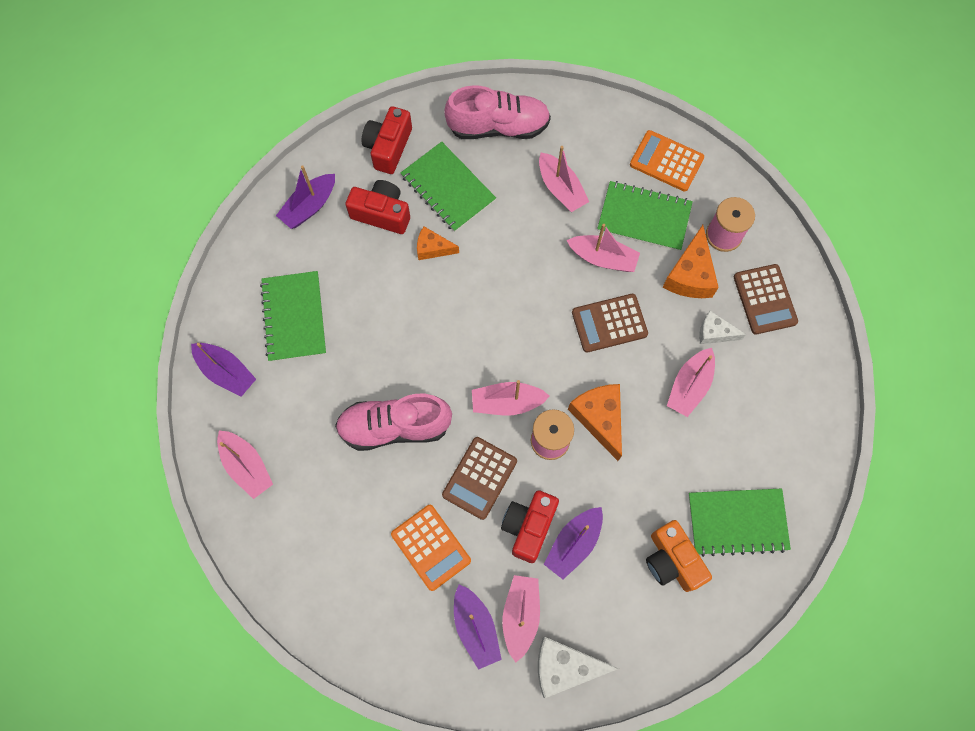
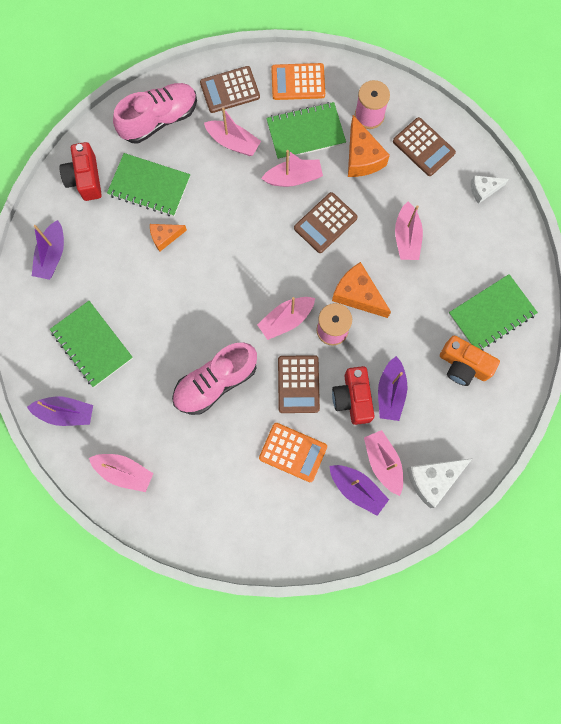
camera: 30 degrees left, 5 degrees up
(382, 213) = (111, 231): red camera -> none
(589, 133) = (230, 90): none -> brown calculator
(714, 332) = (402, 190): white cheese -> white cheese (483, 190)

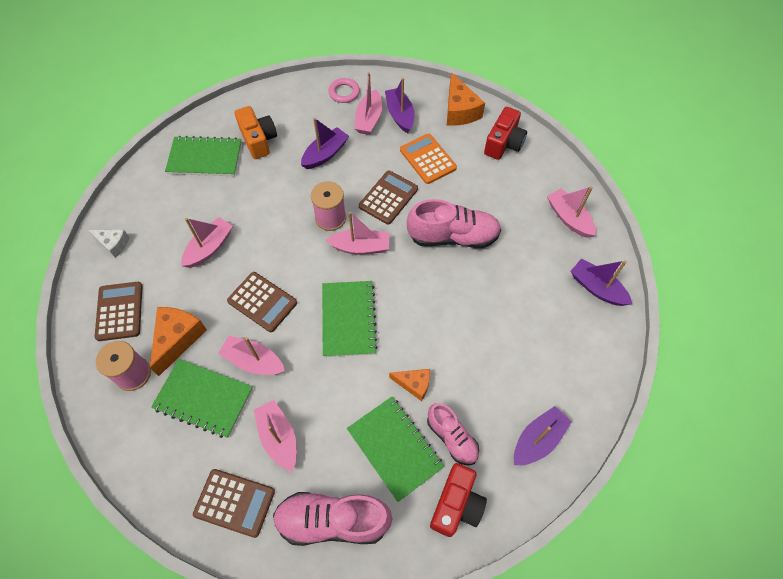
camera: 145 degrees left, 15 degrees down
(92, 344) = (542, 329): green notebook -> green notebook (348, 319)
(114, 218) = (452, 438): none -> pink shoe
(298, 82) = (162, 460): orange calculator -> none
(325, 223) = (262, 302): brown calculator -> brown calculator turned 45 degrees clockwise
(353, 398) = (356, 166): red camera -> red camera (504, 143)
(357, 295) = (288, 230): orange cheese -> orange cheese (459, 110)
(432, 479) = (344, 93): white cheese -> pink ring

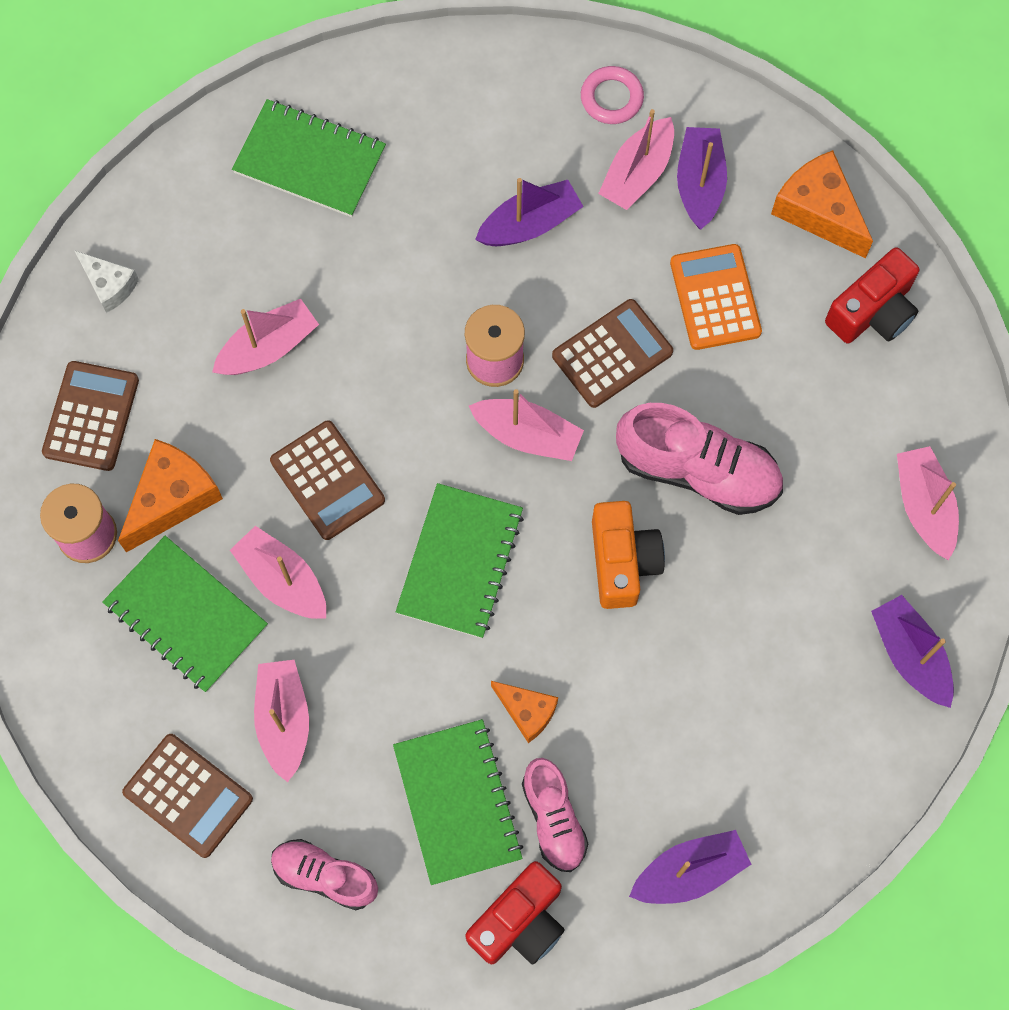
camera: 20 degrees right, 10 degrees up
(258, 140) = (417, 153): orange camera -> orange camera (622, 561)
(333, 521) = (325, 876): pink shoe -> pink shoe, size x0.62
(459, 110) = (818, 211): orange cheese -> orange cheese turned 135 degrees clockwise

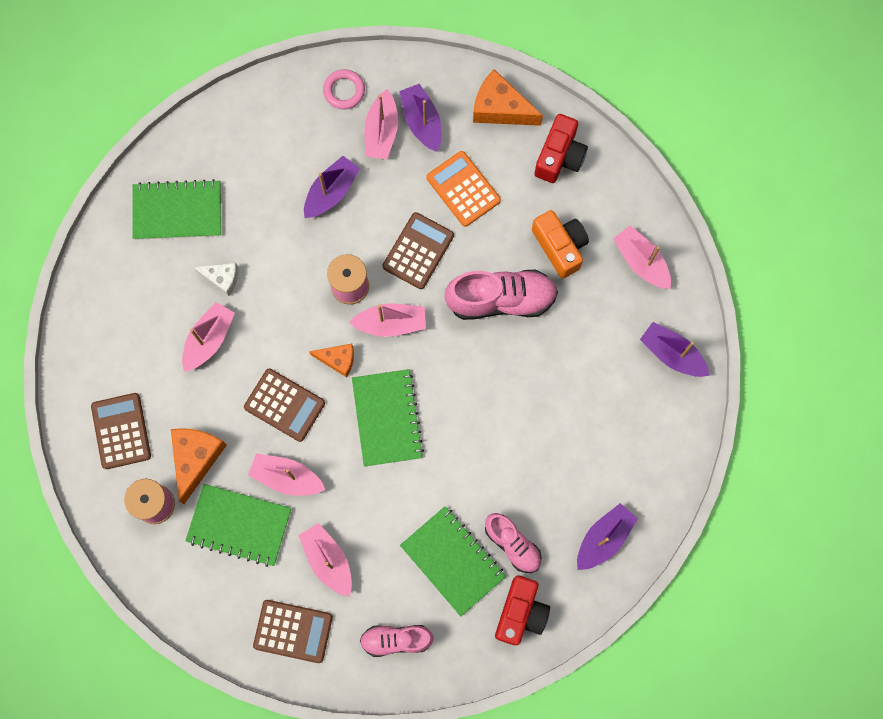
camera: 25 degrees left, 5 degrees up
(109, 285) = (92, 345): white cheese -> white cheese (222, 278)
(527, 711) = (468, 489): orange cheese -> orange cheese (338, 360)
(622, 561) = (482, 374): orange camera -> orange camera (560, 246)

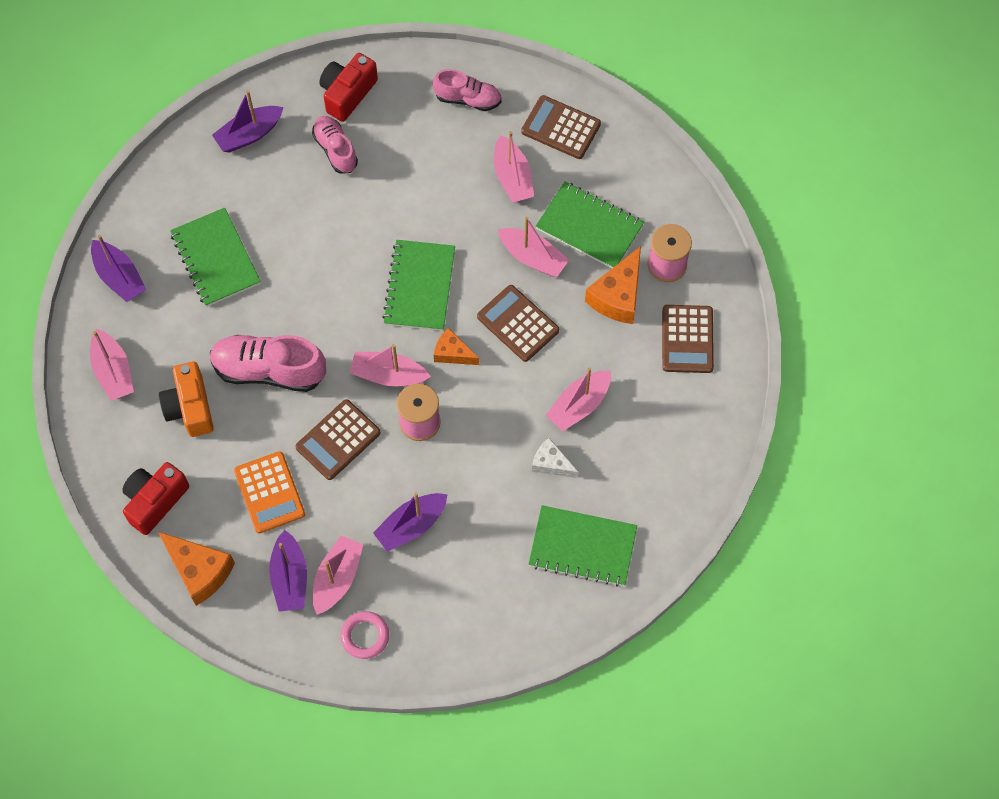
camera: 165 degrees left, 10 degrees down
(452, 561) = (396, 149): green notebook -> green notebook (215, 259)

